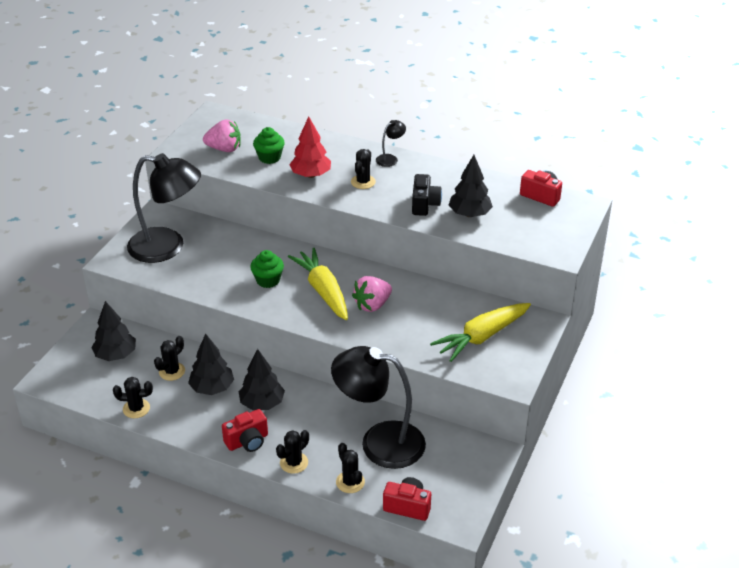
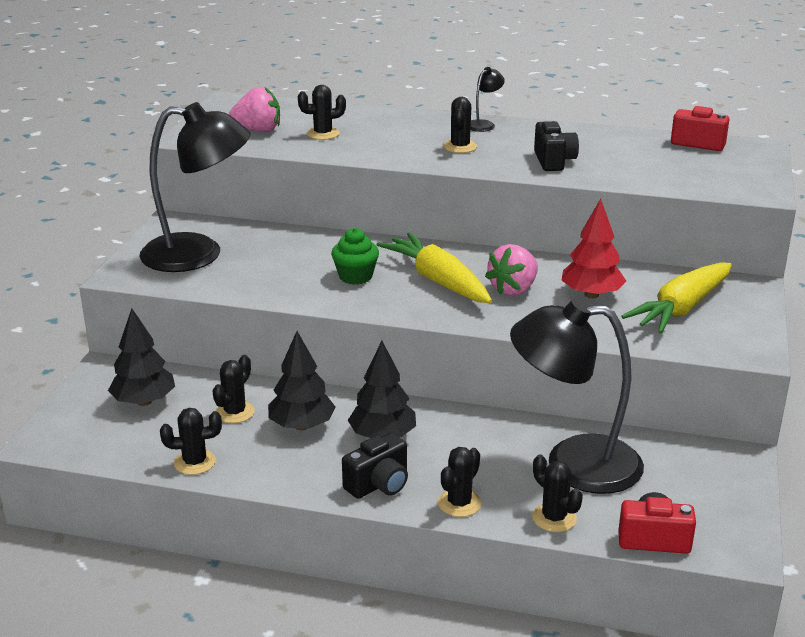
camera: 10 degrees left, 10 degrees down
(247, 441) = (379, 484): red camera -> black camera
(269, 157) = (323, 134): green cupcake -> black cactus
(311, 175) = (387, 145): red tree -> red tree (591, 295)
(469, 214) = (618, 165): black tree -> none

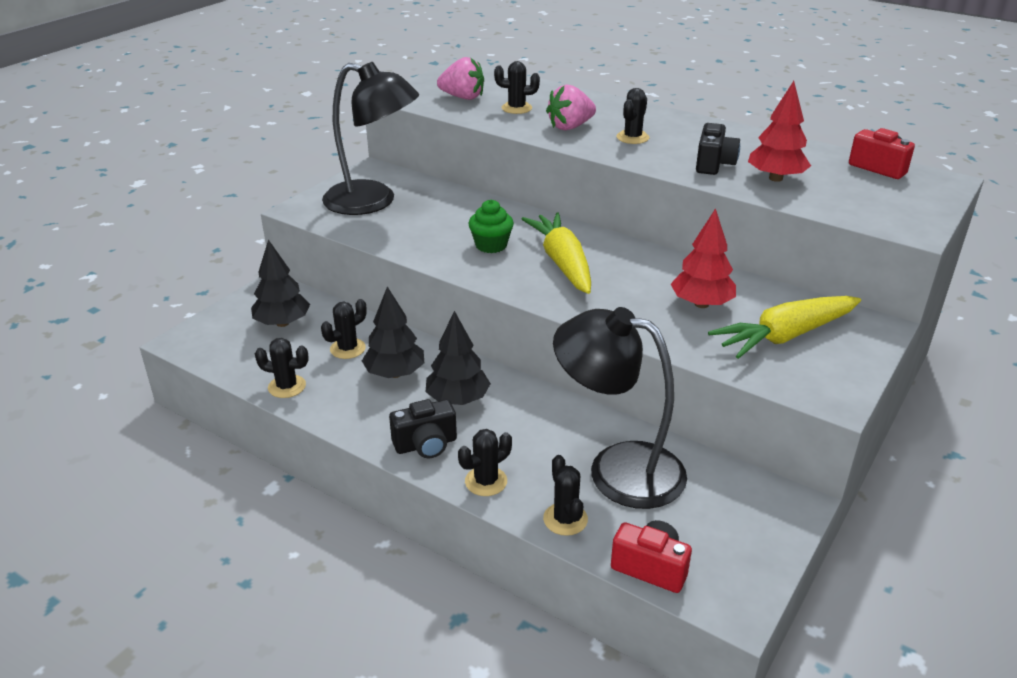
camera: 20 degrees right, 5 degrees up
(484, 124) = (671, 119): black lamp -> none
(513, 289) = (628, 284): pink strawberry -> pink strawberry (570, 127)
(617, 166) = (775, 178): none -> red tree

